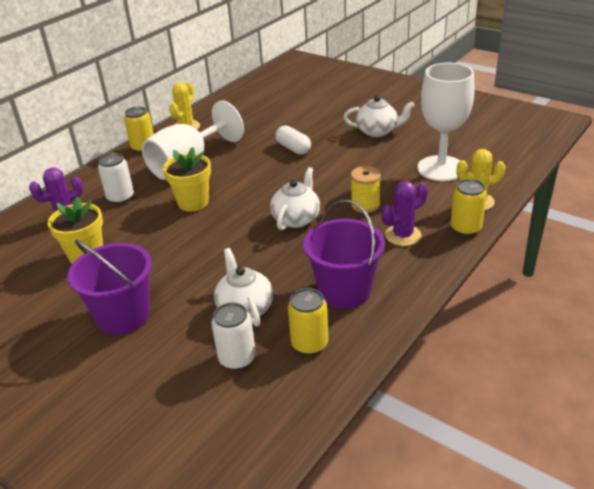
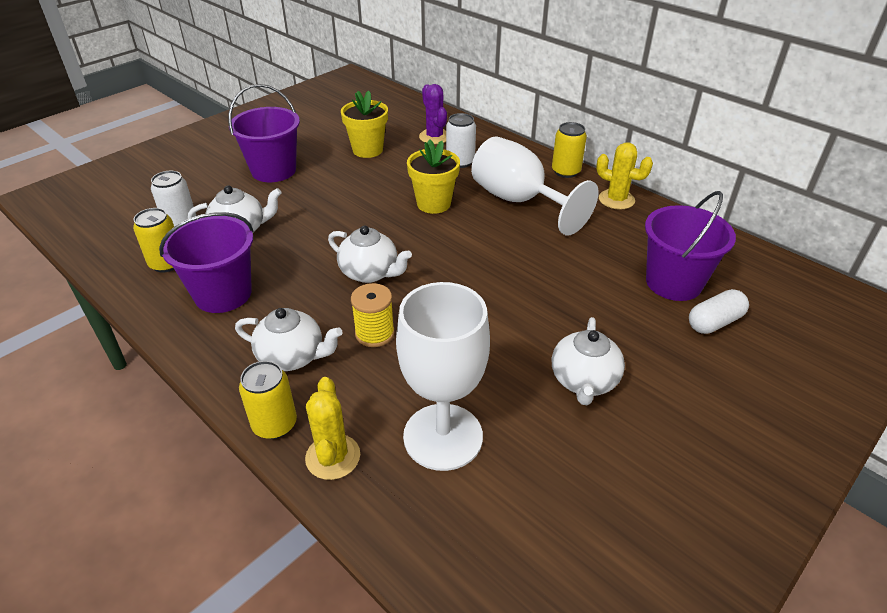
camera: 95 degrees right, 5 degrees up
(281, 108) = (673, 282): none -> purple bucket
(293, 148) = (542, 284): white capsule -> white capsule (714, 322)
(403, 235) = (292, 357): purple cactus -> white teapot

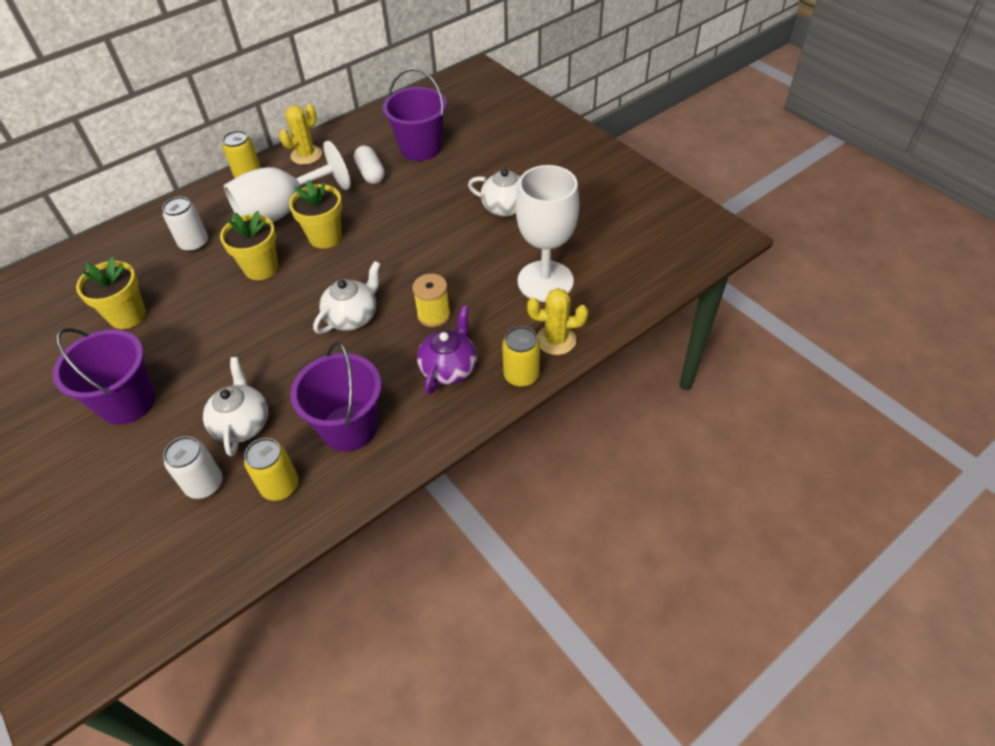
camera: 80 degrees left, 10 degrees up
(292, 357) = (449, 368): white teapot -> purple teapot
(434, 137) = (131, 259): purple cactus -> none
(487, 235) = (325, 237): none -> yellow flower pot
(714, 322) = (465, 139): white capsule -> white capsule (370, 173)

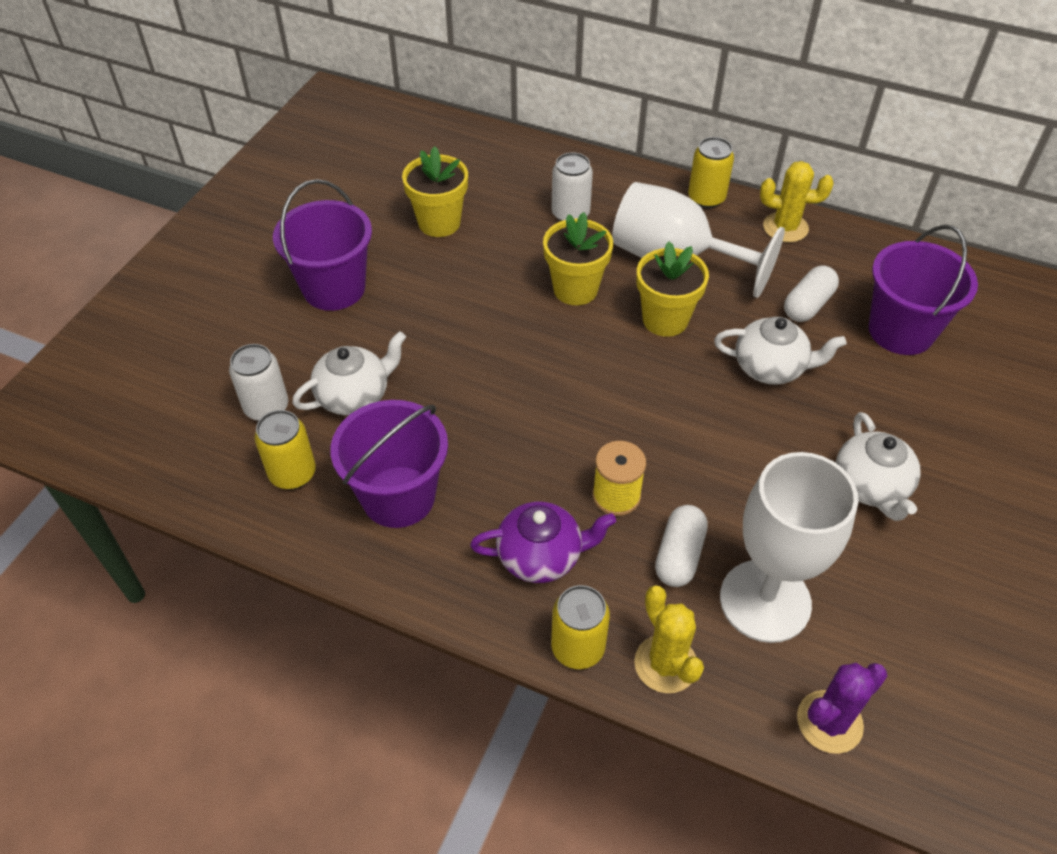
camera: 60 degrees right, 0 degrees up
(352, 317) = (559, 413): white teapot -> white teapot (770, 367)
(493, 304) = (679, 555): none -> white capsule
(627, 288) = (829, 722): none -> purple cactus

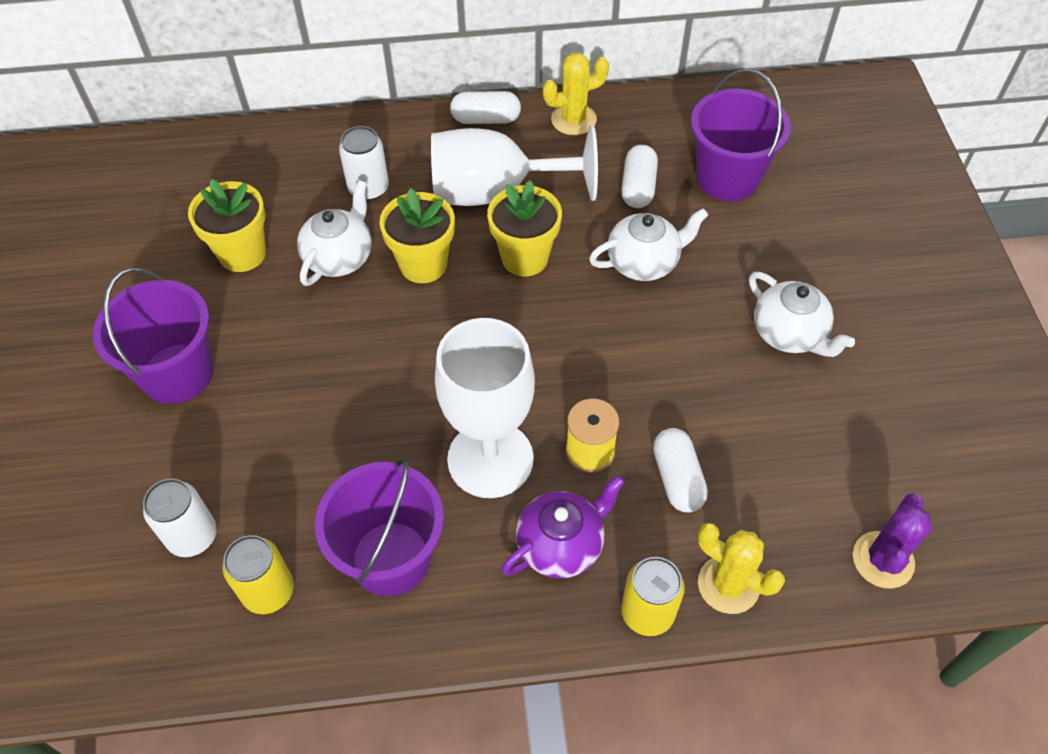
camera: 30 degrees left, 5 degrees up
(354, 396) = (277, 477): white teapot -> white teapot (339, 257)
(706, 198) = (486, 119): yellow can -> white capsule
(765, 601) = (771, 482): white goblet -> white goblet (490, 459)

